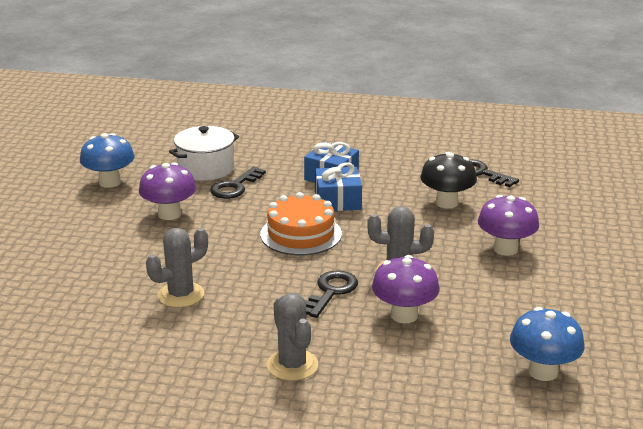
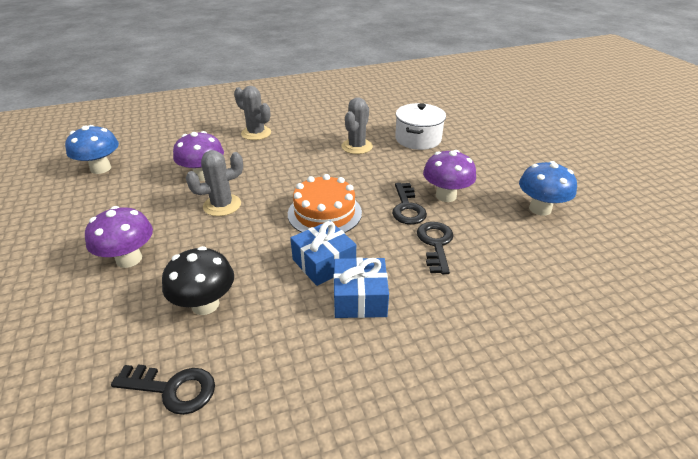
camera: 150 degrees right, 10 degrees up
(206, 168) = (493, 257): white pot -> white pot (418, 139)
(331, 292) = (263, 175): black key -> black key (407, 208)

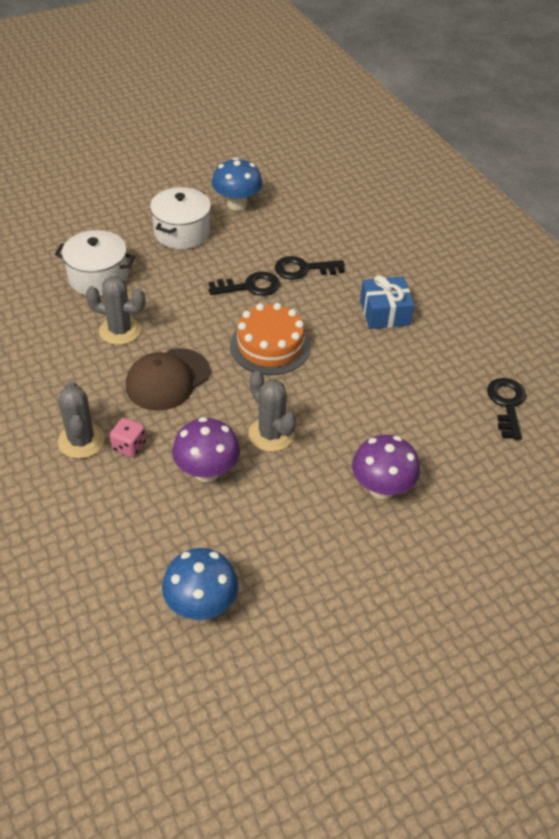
camera: 100 degrees left, 10 degrees up
(205, 304) = (422, 408): black mushroom -> none
(243, 148) = (129, 446): none -> pink dice
(256, 133) = (81, 441): grey cactus -> grey cactus turned 45 degrees counterclockwise
(300, 163) = (167, 379): none -> brown cap
(324, 263) = (347, 338): blue gift -> none
(446, 196) = (224, 260): purple mushroom -> none
(483, 176) = (182, 232): none -> white pot

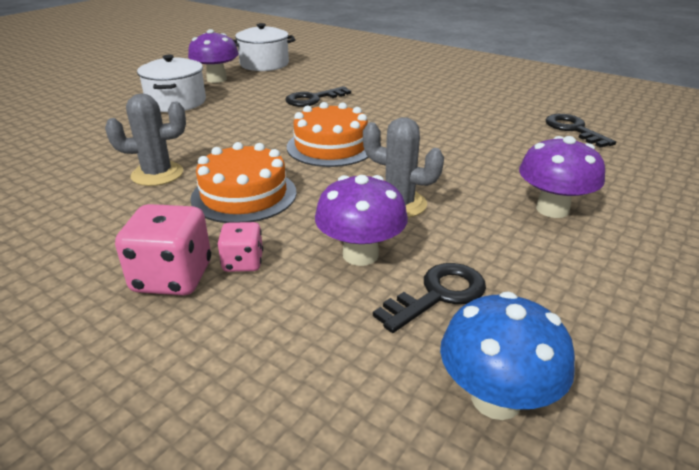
camera: 25 degrees left, 15 degrees down
(81, 441) = (172, 277): grey cactus -> pink dice
(98, 278) = (104, 145): white pot -> white pot (264, 64)
(167, 379) = (244, 195): brown cap -> orange cake
(237, 204) = (217, 79): blue mushroom -> purple mushroom
(250, 286) = (274, 118): black key -> black key (438, 295)
(385, 312) = (410, 106): blue gift -> none

